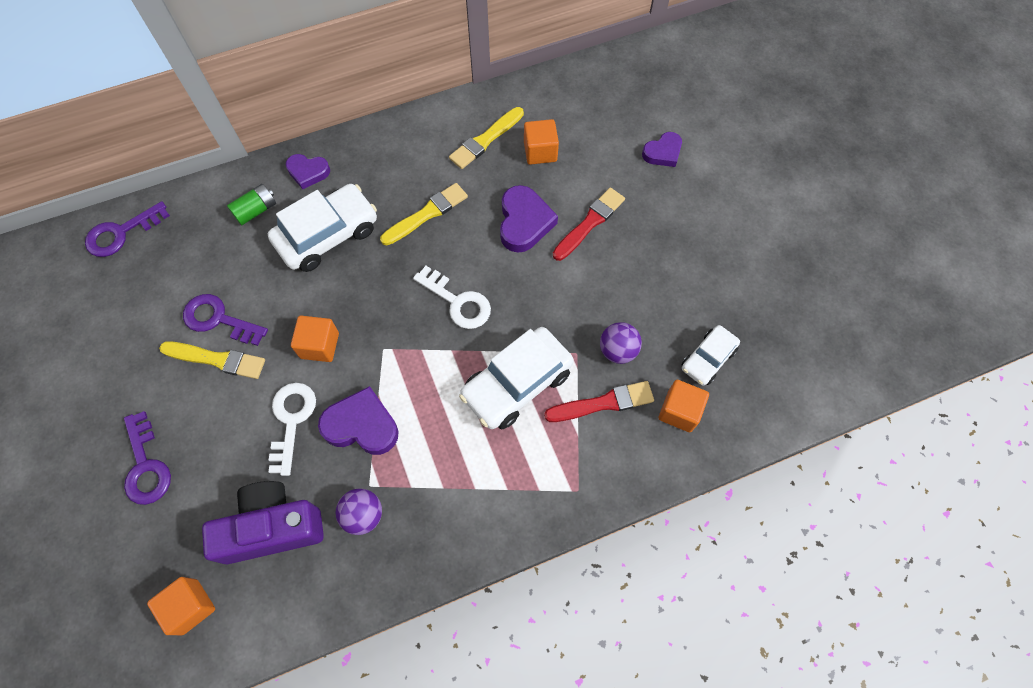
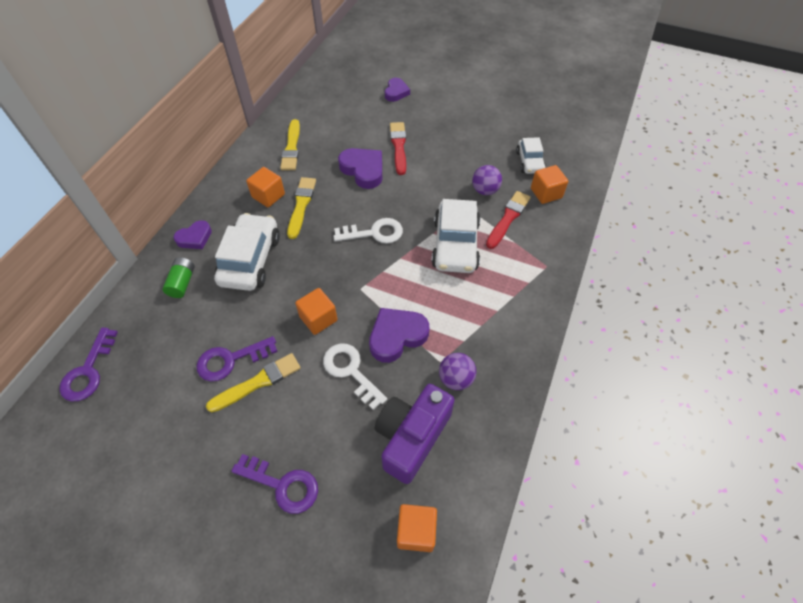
camera: 45 degrees left, 10 degrees down
(540, 151) = (330, 133): orange cube -> orange cube (268, 196)

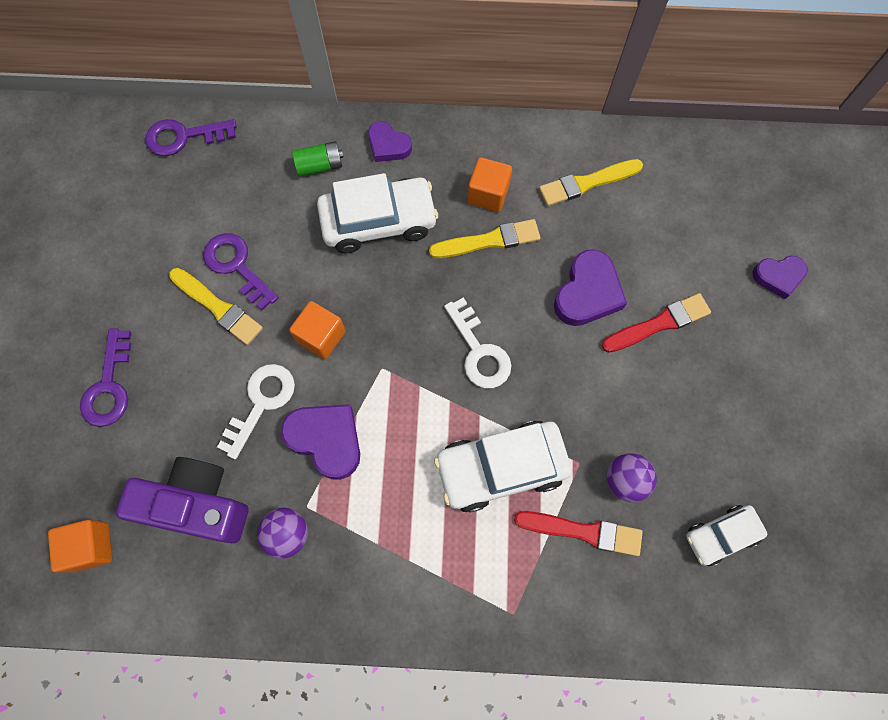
camera: 70 degrees right, 15 degrees up
(546, 193) = (662, 579): orange cube -> none

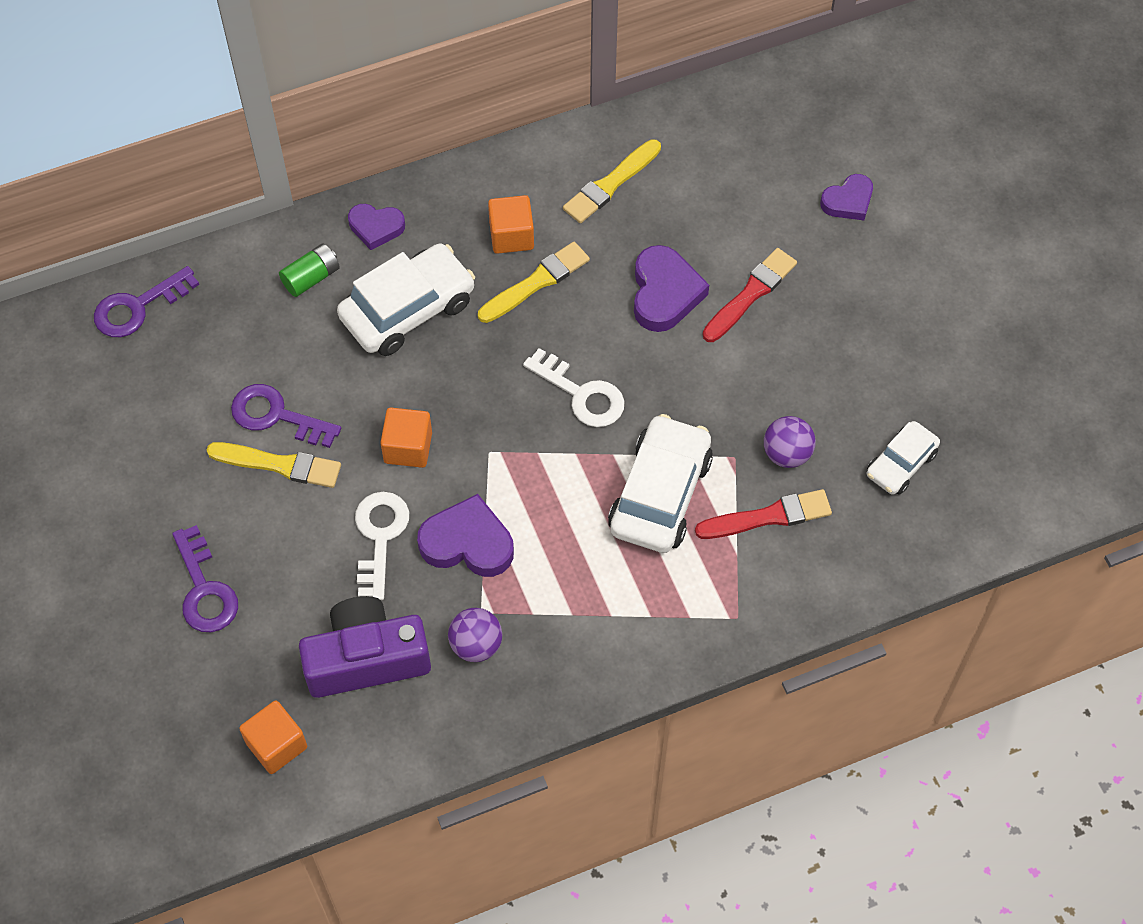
camera: 25 degrees left, 10 degrees down
(501, 468) = (660, 494): white car -> white car turned 150 degrees clockwise

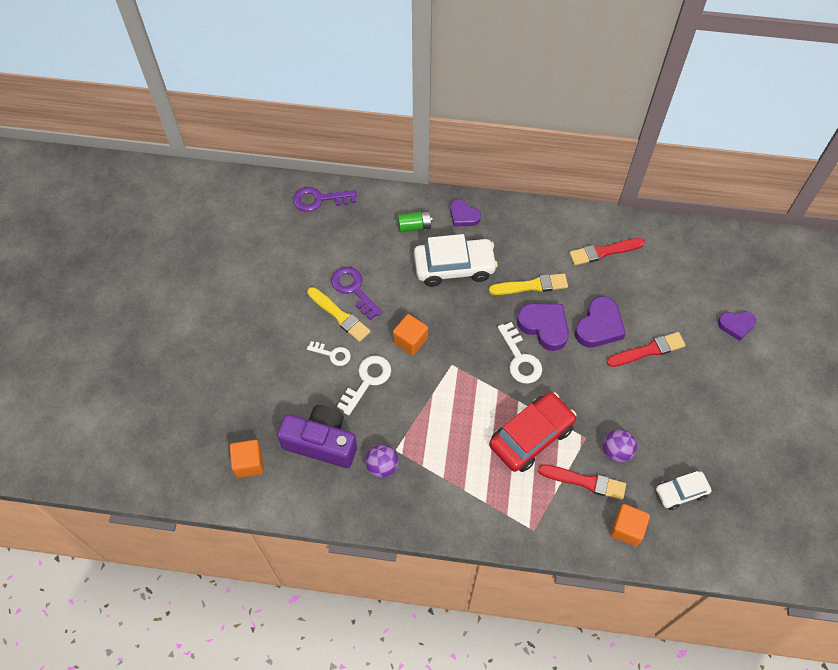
camera: 30 degrees right, 0 degrees up
(204, 589) = (263, 361): purple key -> none
(304, 525) = (332, 354): none -> white key
(467, 542) = (411, 408): purple heart -> purple heart (544, 327)
(511, 236) = (532, 254): orange cube -> orange cube (626, 529)
(610, 184) = (604, 252): yellow brush -> red brush
(660, 494) = (531, 436): white car -> red car

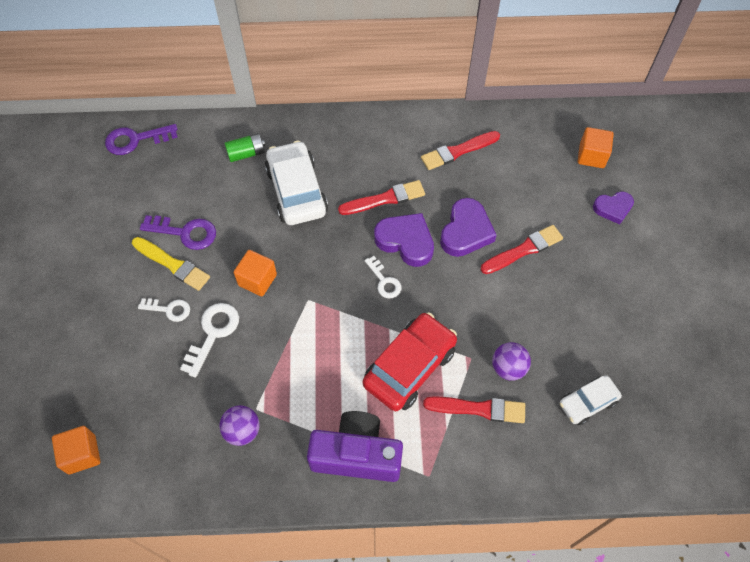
camera: 10 degrees left, 0 degrees up
(321, 442) = (167, 415): purple camera -> purple camera (357, 455)
(353, 289) = (185, 232): purple key -> purple key turned 150 degrees clockwise
(454, 267) = (296, 191): white car -> white car turned 90 degrees counterclockwise
(463, 216) = (299, 135): purple heart -> none
(520, 359) = (384, 281): white key -> white key, size x0.65
(531, 285) = (385, 199): yellow brush -> red brush
(626, 529) = (534, 456): orange cube -> orange cube (591, 156)

